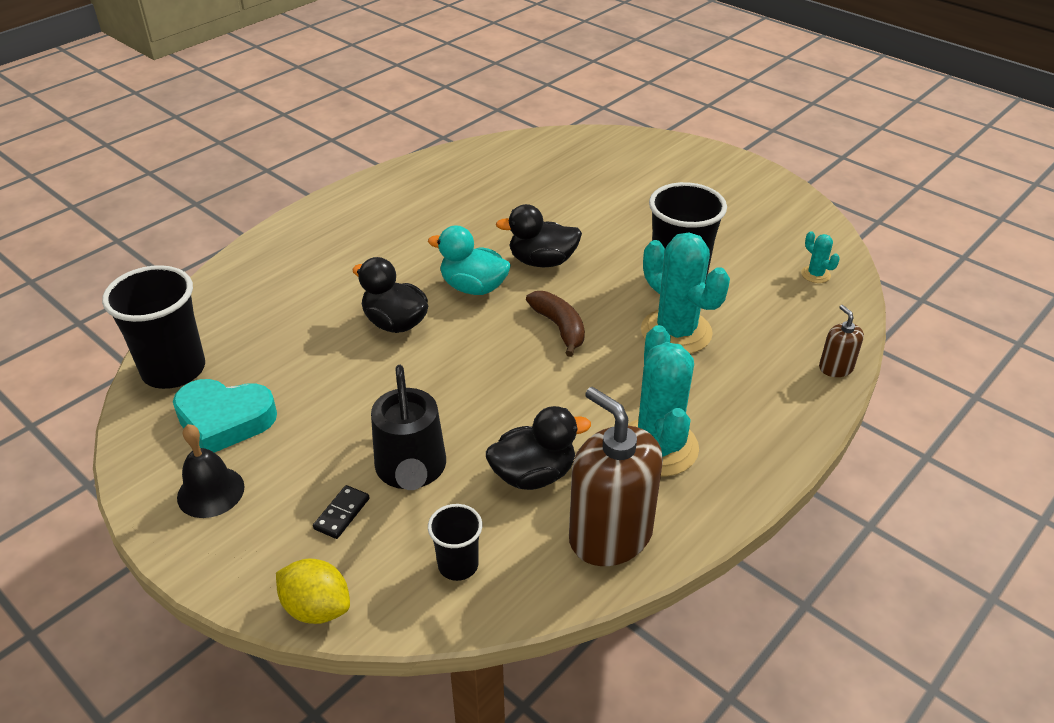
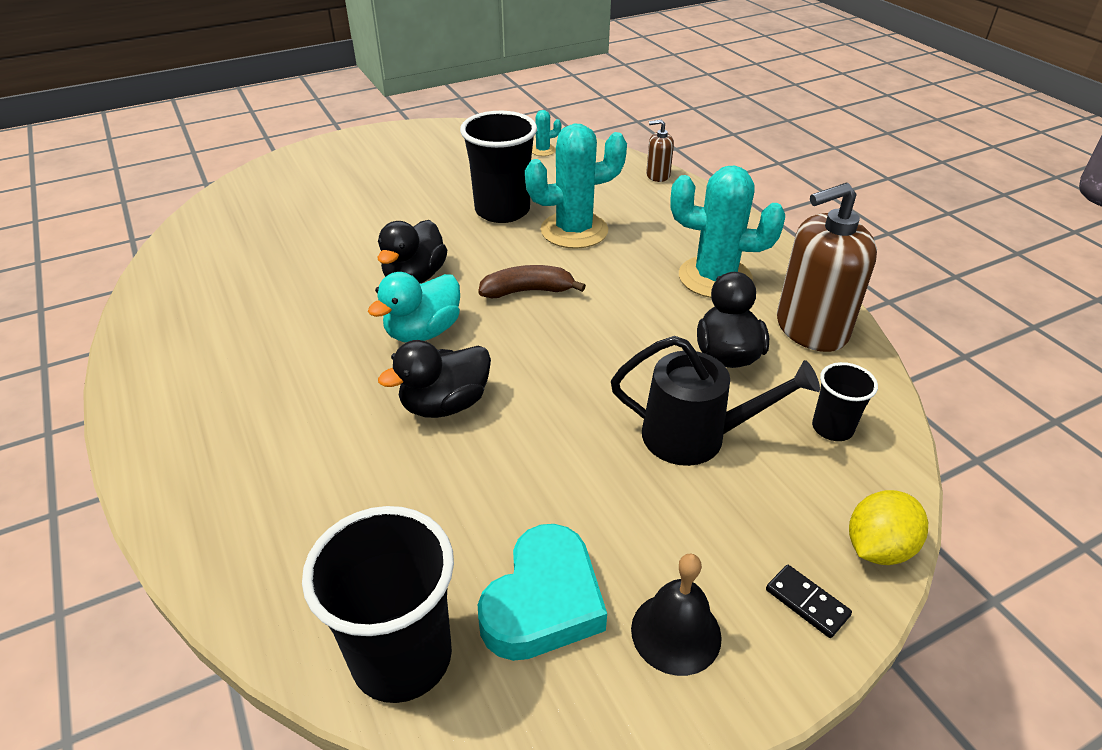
camera: 70 degrees left, 0 degrees up
(342, 514) = (745, 504): black domino -> black domino (807, 602)

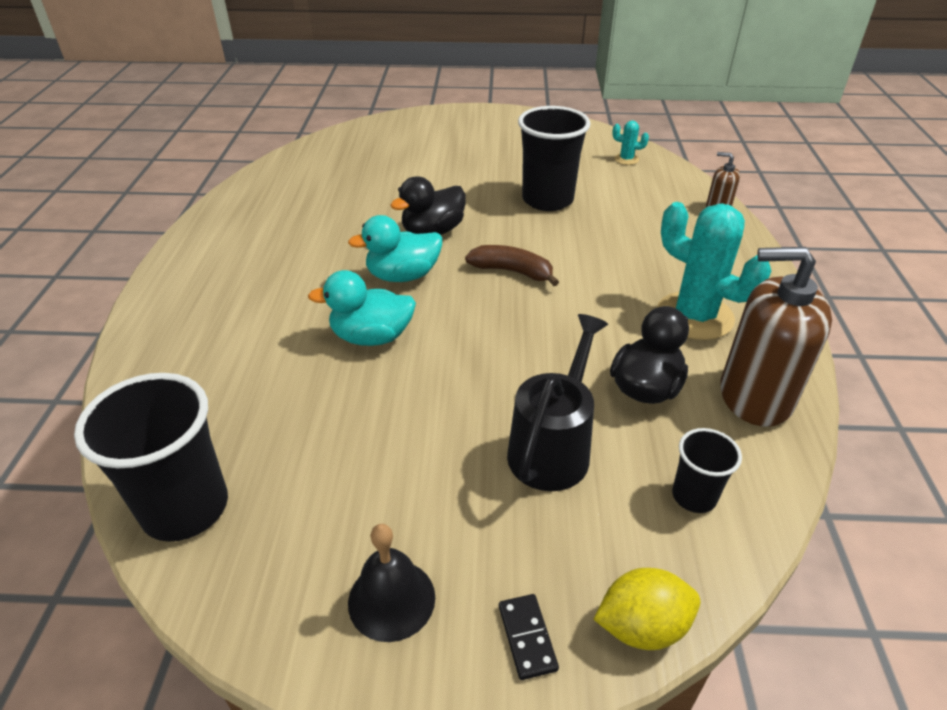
camera: 30 degrees right, 0 degrees up
(445, 404) = (372, 337): black duck -> turquoise duck
(543, 601) = (313, 520): turquoise heart -> none
(574, 231) = (596, 234): turquoise cactus -> none
(696, 437) = (553, 447): black watering can -> black watering can turned 105 degrees counterclockwise

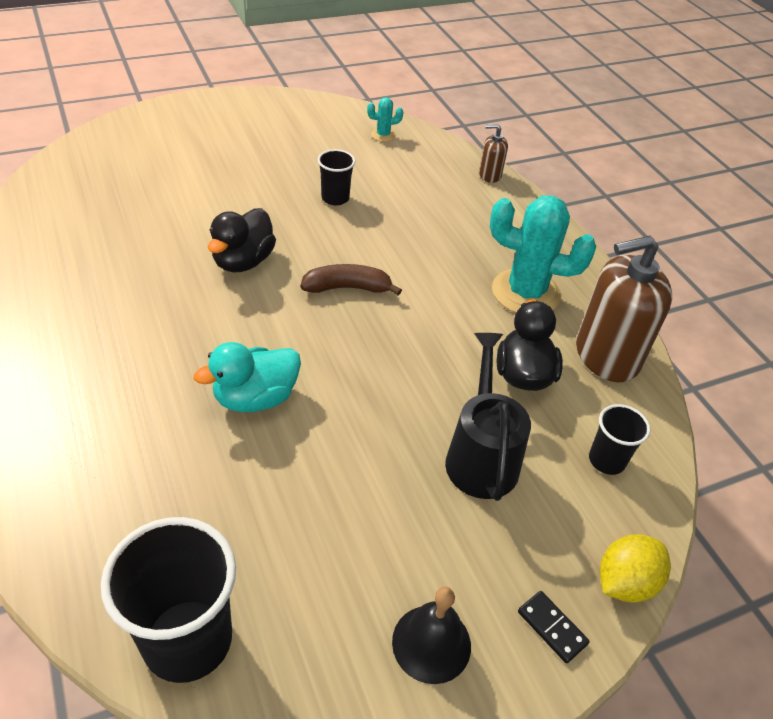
camera: 30 degrees left, 5 degrees up
(403, 276) = (244, 320): turquoise duck -> none
(547, 200) = (335, 198): black cup -> black cup, size x0.53

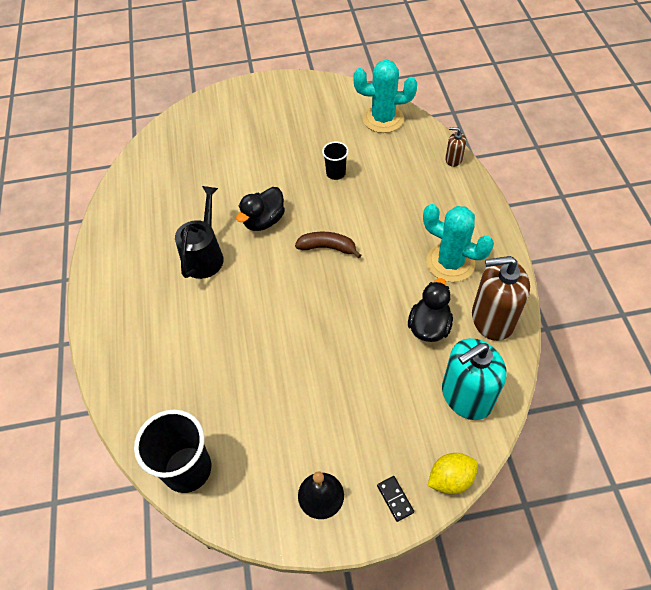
camera: 20 degrees right, 10 degrees up
(255, 398) = (252, 323): turquoise duck -> none
(383, 135) = (383, 119): turquoise cactus -> turquoise cactus, size x2.29
(481, 455) = (383, 381): black watering can -> black watering can (205, 255)
(606, 460) = (466, 396): black cup -> turquoise soap dispenser

